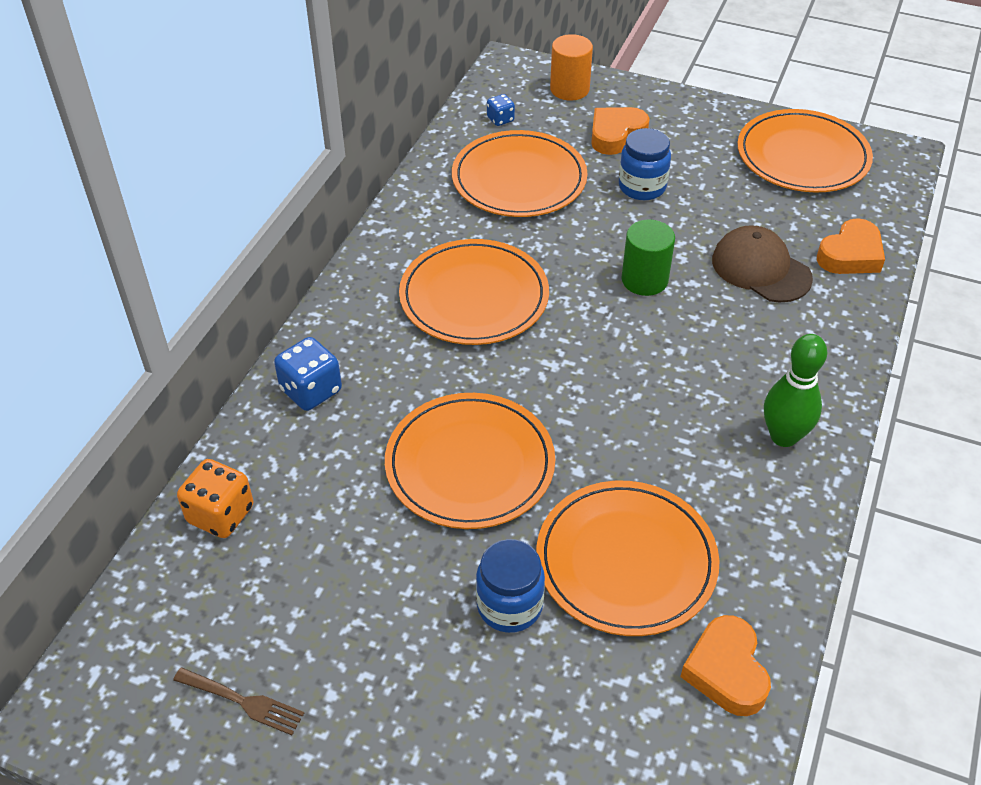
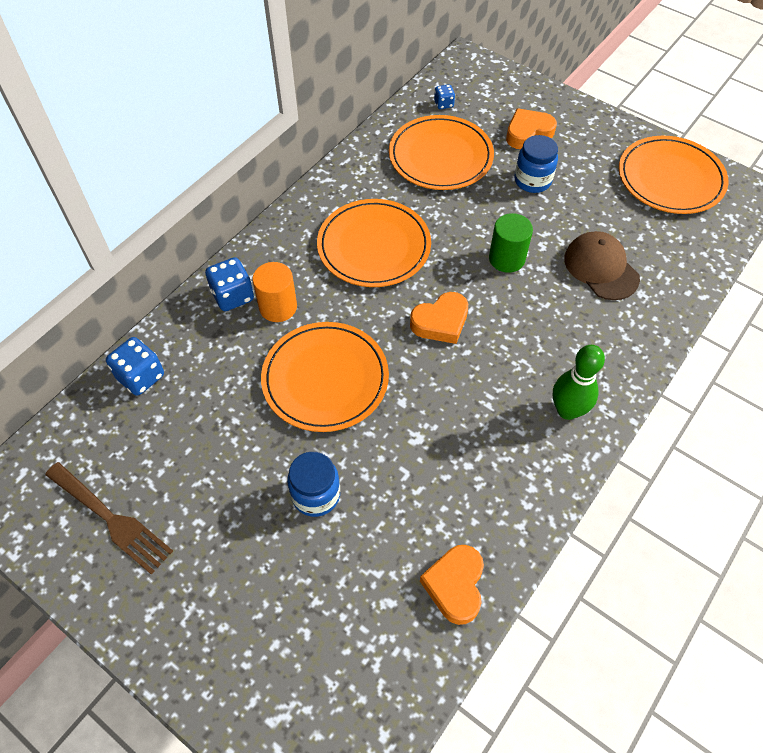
camera: 15 degrees right, 10 degrees up
(220, 514) = (141, 376): orange dice -> blue dice
(242, 701) = (111, 519): brown fork -> brown fork, size x1.64
(569, 89) = (505, 88): orange cylinder -> orange cylinder (278, 307)
(626, 561) = (412, 481): orange plate -> none
(850, 255) = (678, 270): orange heart -> orange heart (440, 322)

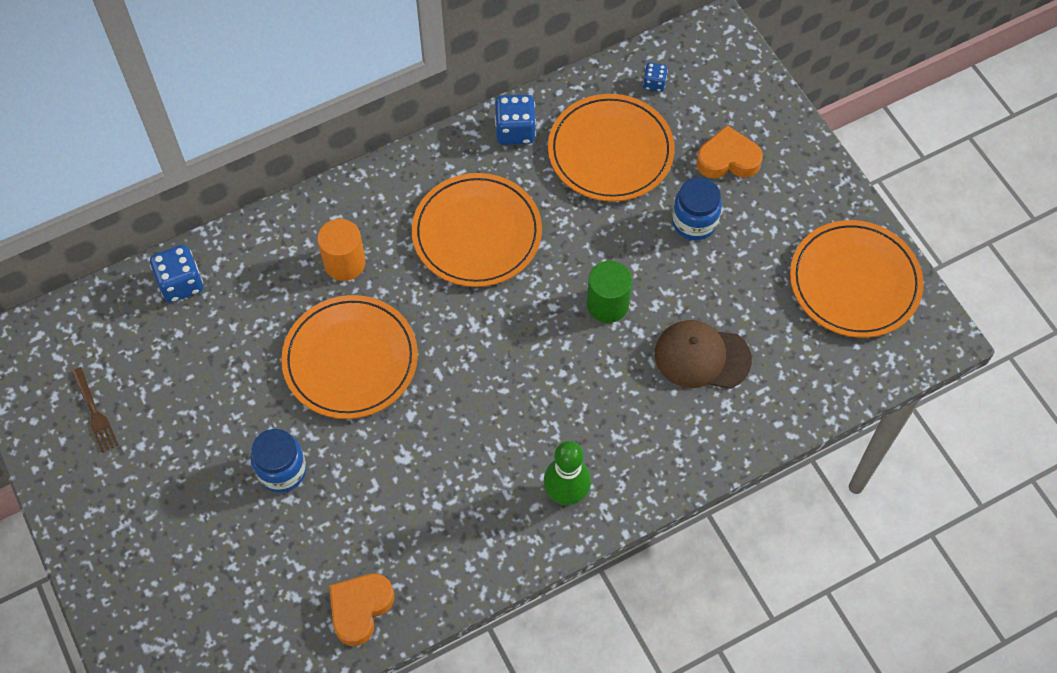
camera: 25 degrees right, 5 degrees up
(111, 519) = (95, 413): brown fork -> brown fork, size x0.61
(233, 296) = (307, 232): blue dice -> blue dice (515, 131)
(440, 322) = (496, 347): orange heart -> none
(601, 268) = (702, 357): brown cap -> brown cap turned 75 degrees counterclockwise

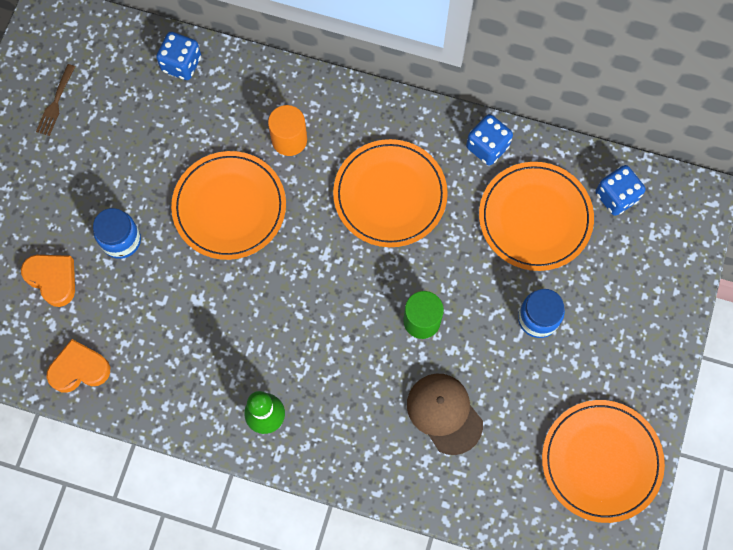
camera: 45 degrees right, 10 degrees up
(654, 83) = (616, 196): blue dice -> blue dice, size x1.77
(728, 159) = (608, 296): orange heart -> orange heart (53, 279)

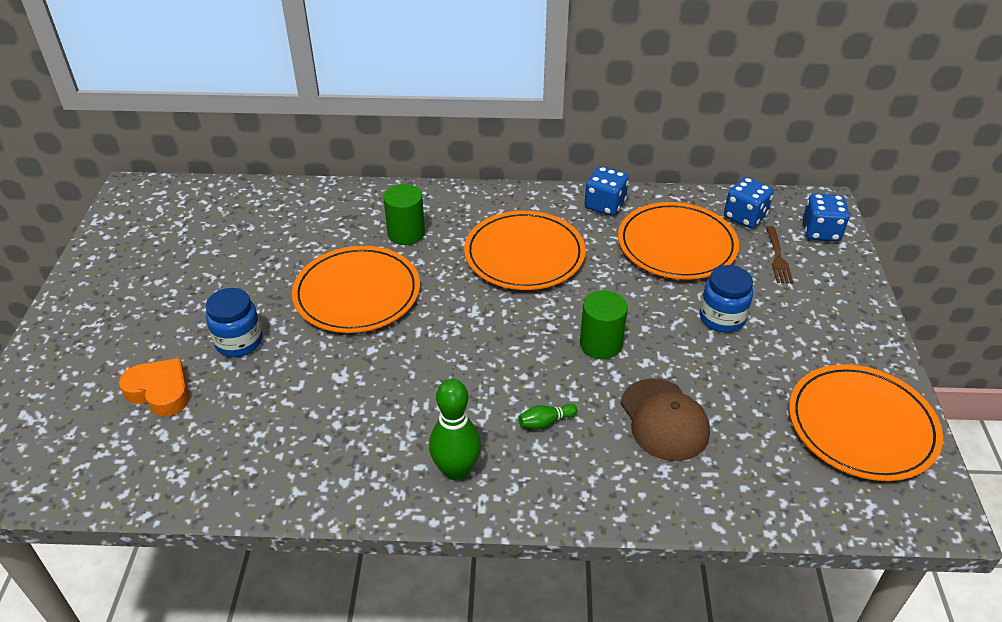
camera: 15 degrees left, 30 degrees down
(56, 103) = (149, 248): brown fork -> brown fork (777, 257)
(79, 369) = (204, 471): orange heart -> none
(181, 64) = (280, 201): blue dice -> blue dice (820, 232)
(289, 140) = (406, 233): orange cylinder -> green cylinder
(349, 391) = (545, 422): none -> green bowling pin
(444, 413) = (664, 420): brown cap -> brown cap turned 150 degrees counterclockwise

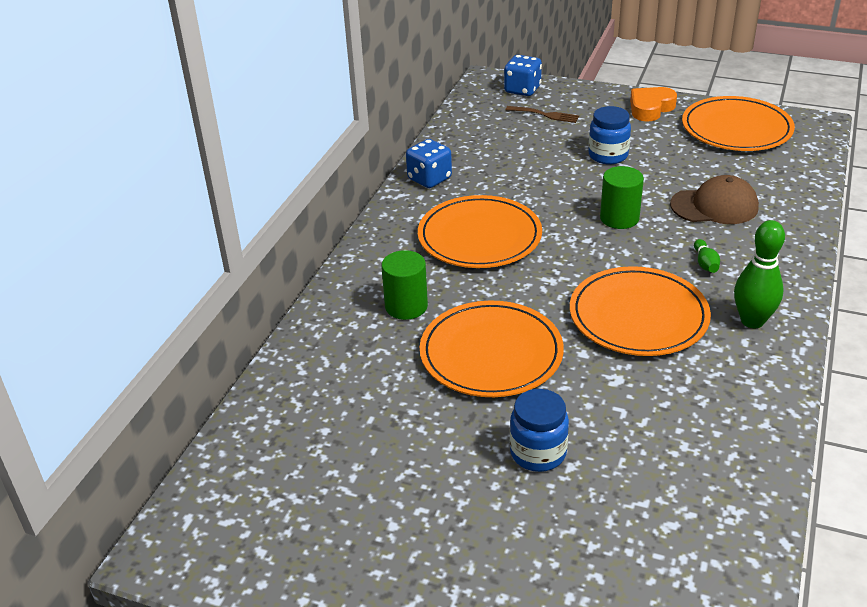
camera: 70 degrees left, 5 degrees down
(160, 391) = (601, 526): orange heart -> orange heart (650, 108)
(676, 245) = (506, 155): orange plate -> orange plate (638, 316)
(745, 217) = (485, 116): blue dice -> none

